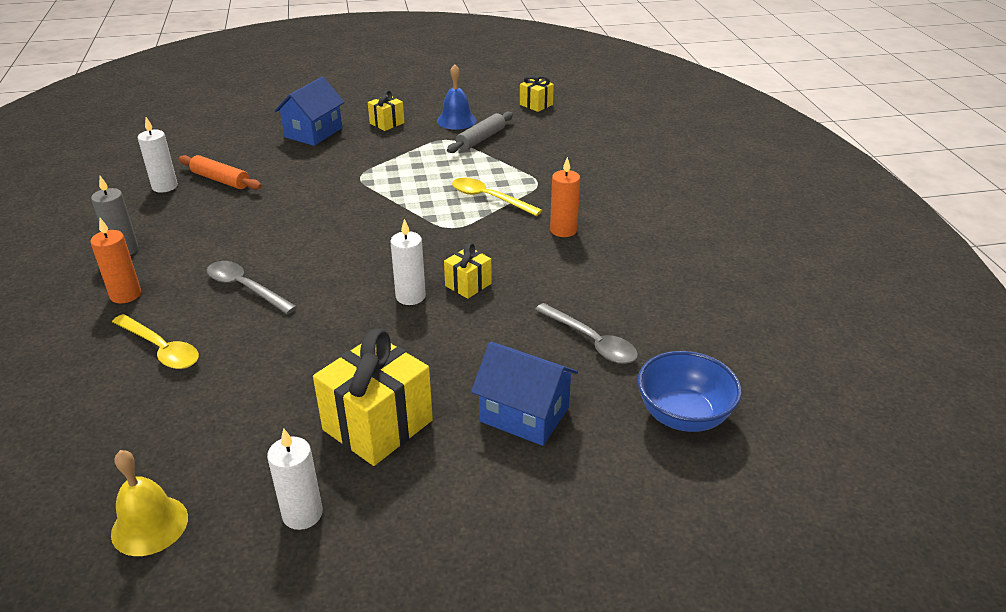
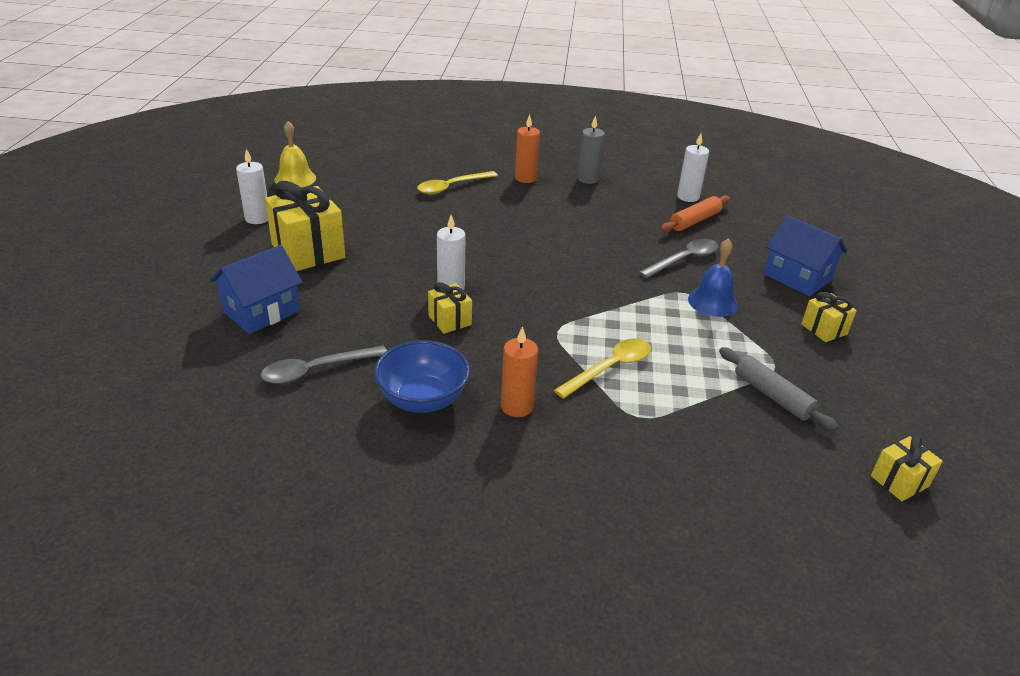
camera: 105 degrees right, 0 degrees up
(245, 288) = (508, 219): grey spoon -> grey spoon (684, 260)
(456, 120) = (833, 386): blue bell -> blue bell (712, 302)
(683, 415) = (182, 393): blue bowl -> blue bowl (423, 399)

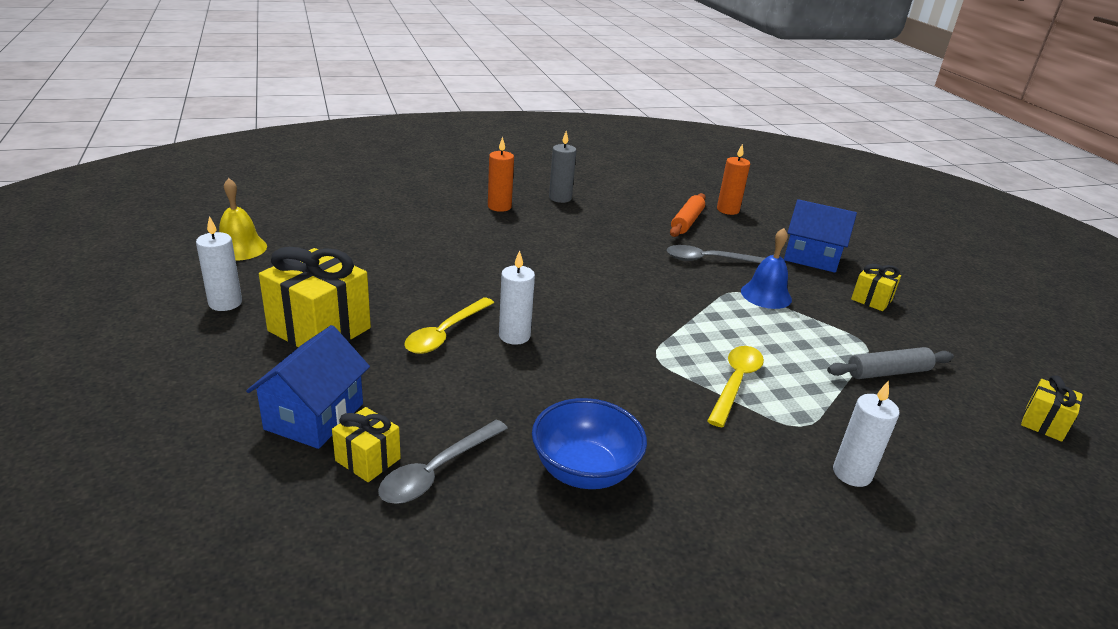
camera: 25 degrees left, 5 degrees down
(450, 320) = (542, 372): yellow gift -> yellow gift (368, 459)
(452, 187) = (431, 228): yellow spoon -> yellow spoon (445, 333)
(517, 406) = (684, 449): orange candle -> orange candle (728, 210)
(684, 260) = (709, 260): grey spoon -> grey spoon turned 120 degrees counterclockwise
(688, 197) = (662, 200): white candle -> white candle (852, 473)
(772, 396) = (888, 372): grey rolling pin -> grey rolling pin turned 45 degrees counterclockwise

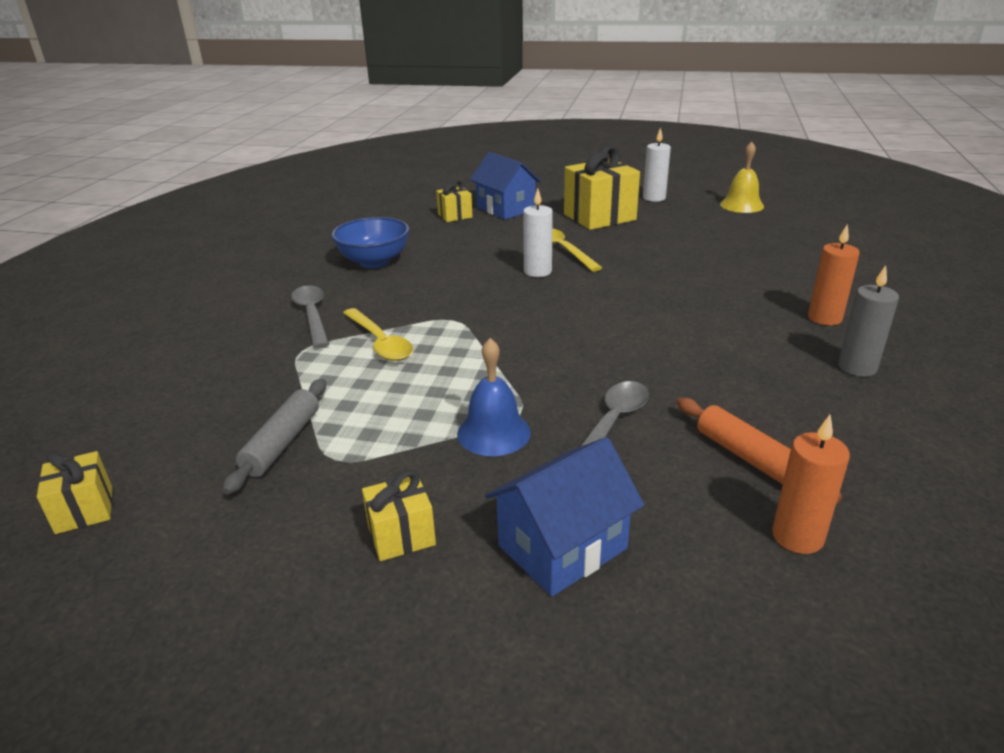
camera: 125 degrees right, 0 degrees up
(437, 471) = (426, 228): grey spoon -> grey spoon (312, 315)
(852, 473) = (236, 348): white candle -> none

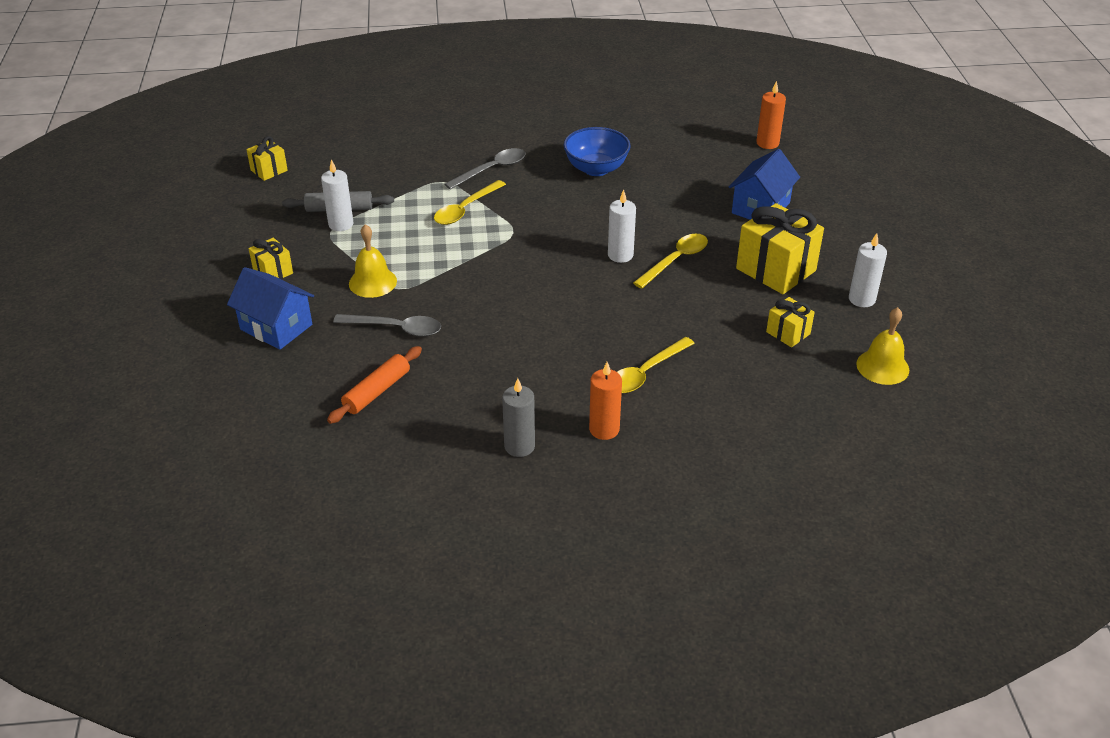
camera: 70 degrees right, 10 degrees up
(325, 446) = (341, 224): none -> white candle
(455, 216) = (722, 183): yellow gift -> yellow gift (788, 333)
(493, 433) = (372, 282): blue bell -> yellow bell
(735, 287) = (646, 373): none -> yellow spoon
(797, 537) = (304, 413): orange candle -> orange candle (767, 143)

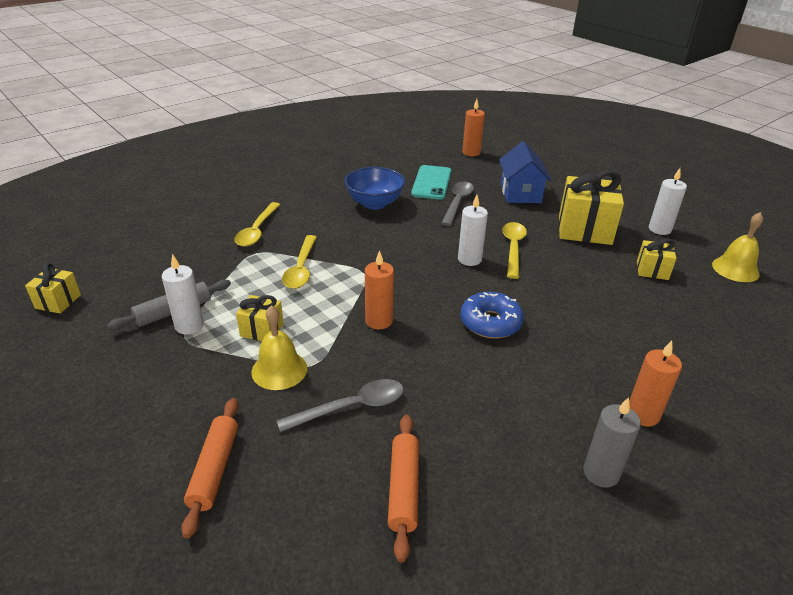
camera: 35 degrees left, 5 degrees down
(273, 272) = (154, 405): yellow gift -> yellow gift (262, 330)
(276, 327) = (214, 469): blue house -> orange rolling pin
(481, 276) = (379, 321): none -> orange candle
(491, 169) = (290, 230): grey spoon -> grey spoon (457, 203)
(570, 314) = (490, 322): none -> blue donut
(646, 373) = (606, 346): yellow spoon -> yellow spoon (257, 230)
(679, 165) = (431, 183): none -> turquoise phone

